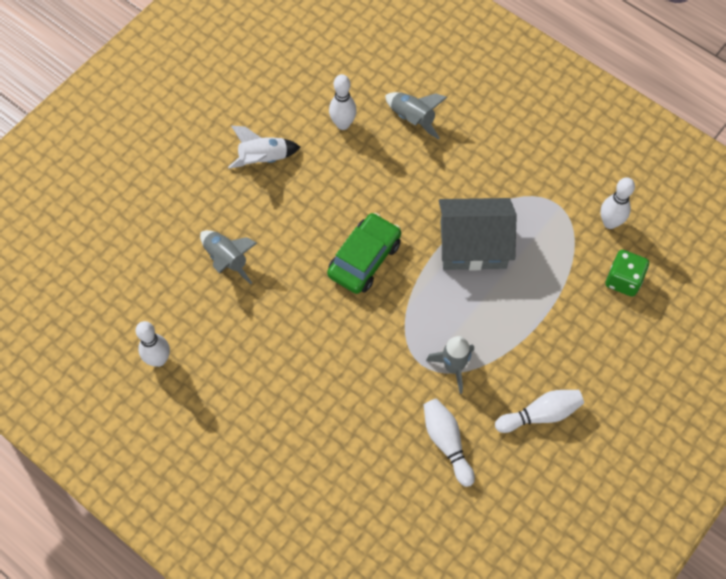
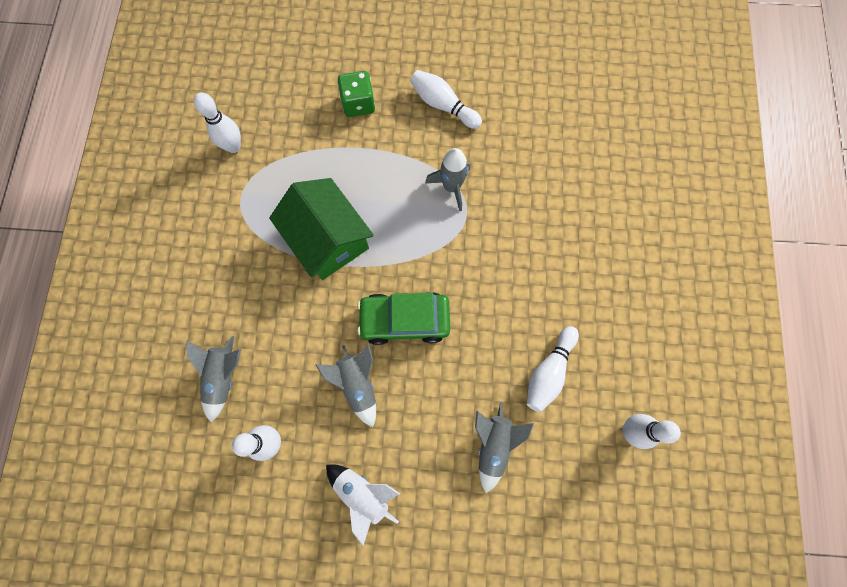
camera: 125 degrees left, 10 degrees up
(341, 198) = (357, 384): none -> grey rocket
(446, 443) = (516, 155): white bowling pin -> white bowling pin (548, 372)
(473, 244) = (327, 239): grey house -> green house
(623, 280) = (283, 109): green dice -> green dice (358, 104)

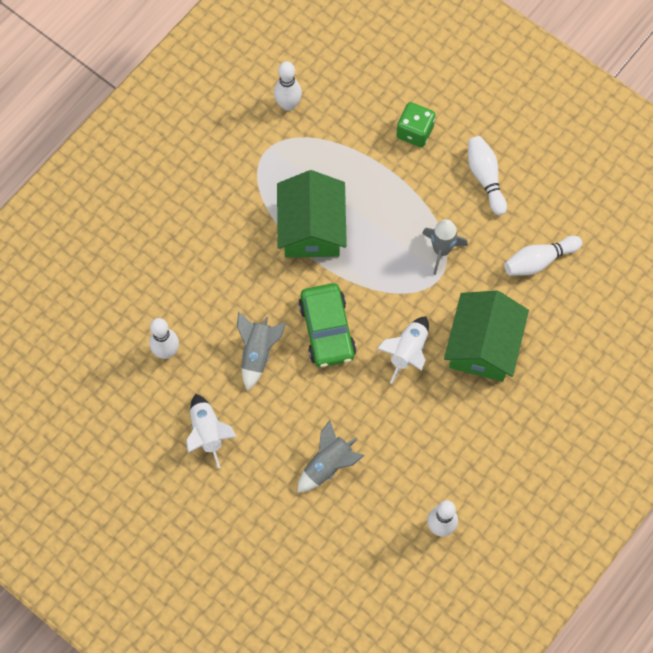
camera: 35 degrees right, 5 degrees down
(223, 377) = (162, 281): grey rocket -> none
(404, 320) = (327, 330): green car -> green car turned 135 degrees counterclockwise
(487, 292) = (407, 351): none -> white rocket
(544, 244) = (483, 345): none -> green house
(548, 372) = (410, 442): white bowling pin -> white bowling pin (539, 261)

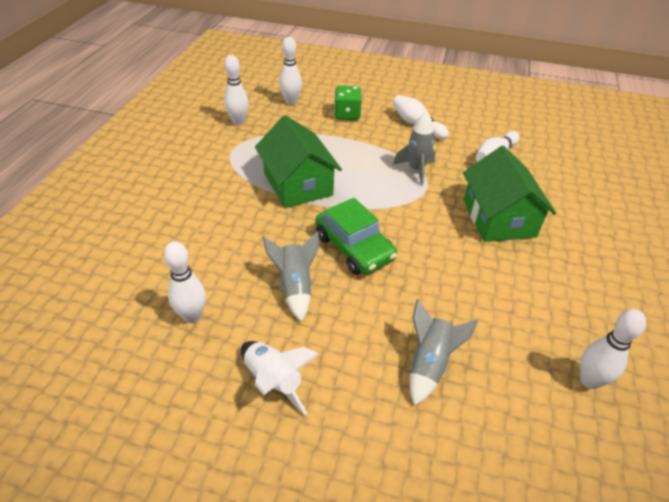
camera: 25 degrees left, 25 degrees down
(361, 85) = (291, 101): none -> white bowling pin
(407, 351) = (439, 241): white rocket -> none

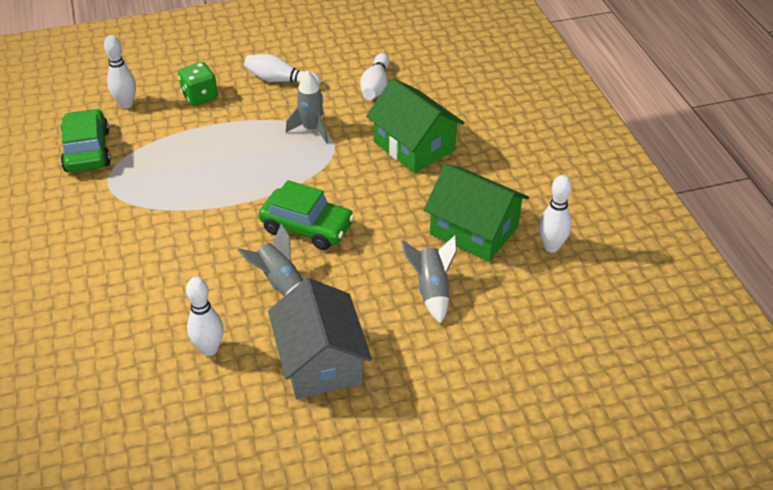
camera: 30 degrees left, 0 degrees up
(238, 122) = (87, 150): white bowling pin -> green car
(274, 381) = (320, 361): white rocket -> grey house
(298, 184) = (207, 191): green house -> green house (474, 230)

